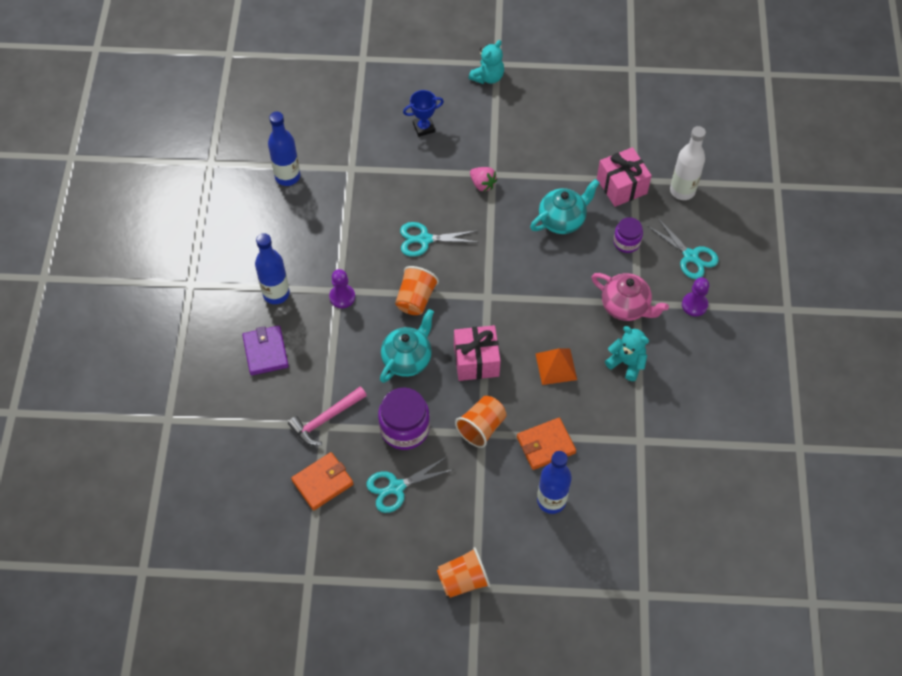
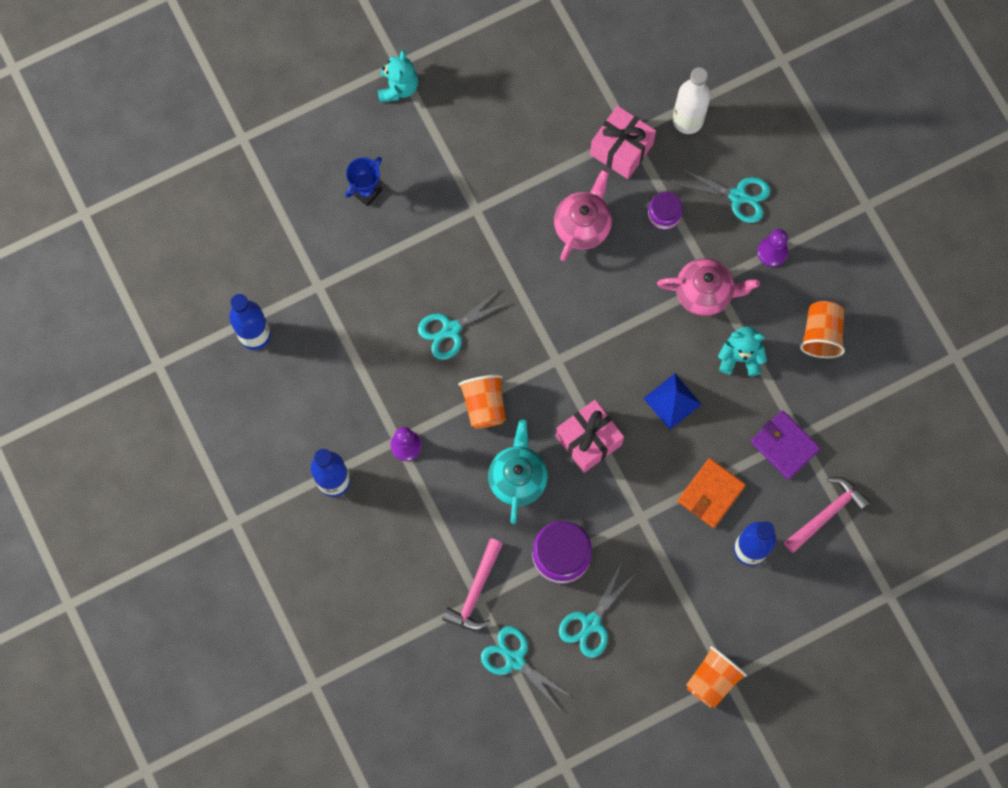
camera: 30 degrees left, 15 degrees up
(265, 352) = (366, 553): purple wallet -> purple wallet (784, 445)
(322, 482) = (515, 660): orange wallet -> turquoise scissors
(481, 427) = (637, 511): orange cup -> orange cup (821, 334)
(482, 184) = (472, 228): pink strawberry -> none
(556, 366) = (672, 401): orange pyramid -> blue pyramid
(562, 220) = (582, 226): turquoise teapot -> pink teapot
(628, 507) = (826, 513): none -> pink hammer

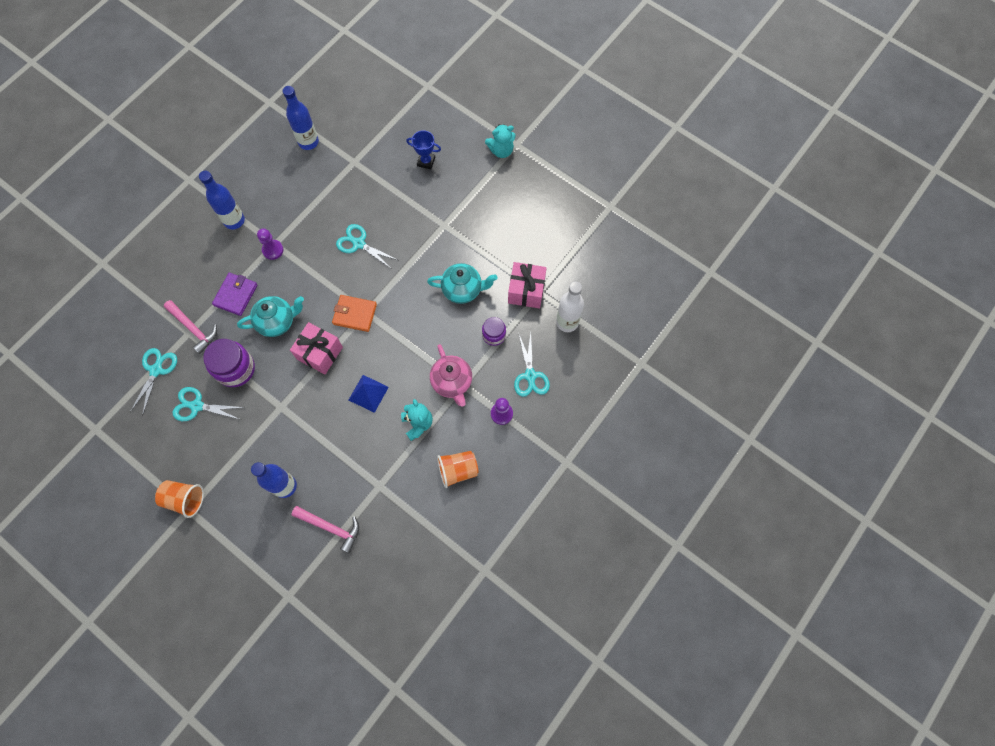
camera: 65 degrees right, 5 degrees down
(476, 591) = (193, 328): pink hammer -> pink hammer turned 135 degrees counterclockwise
(484, 405) = (317, 283): orange cup -> none
(582, 226) = (463, 290): pink teapot -> turquoise teapot
(711, 493) = (314, 444): orange wallet -> orange wallet (355, 314)
(784, 445) = (367, 478): purple wallet -> purple wallet (236, 295)

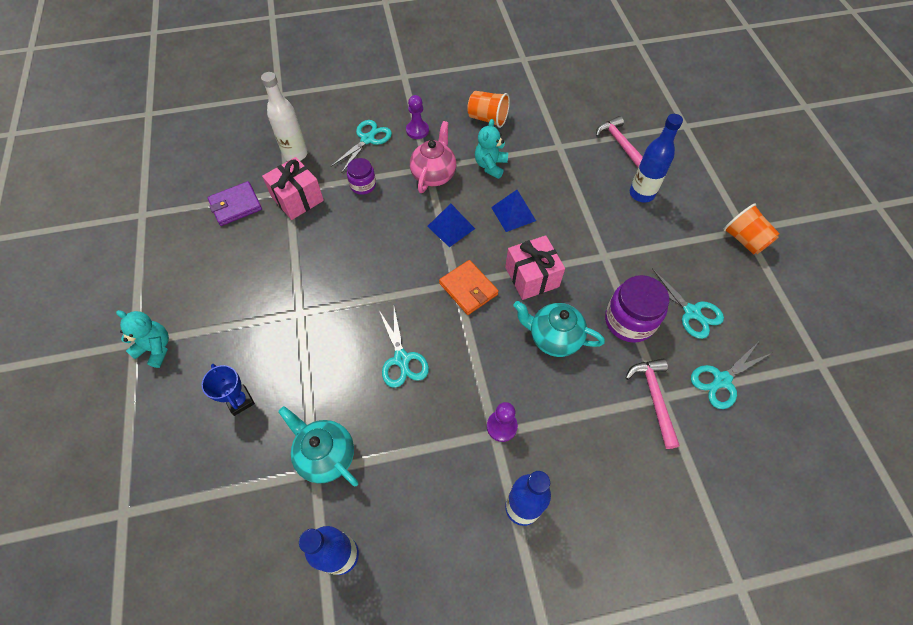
camera: 140 degrees left, 10 degrees down
(236, 295) = (581, 402): purple wallet -> purple wallet (236, 205)
(403, 349) = (451, 227): none -> blue pyramid
(463, 290) = (348, 238): turquoise teapot -> turquoise teapot (326, 455)

